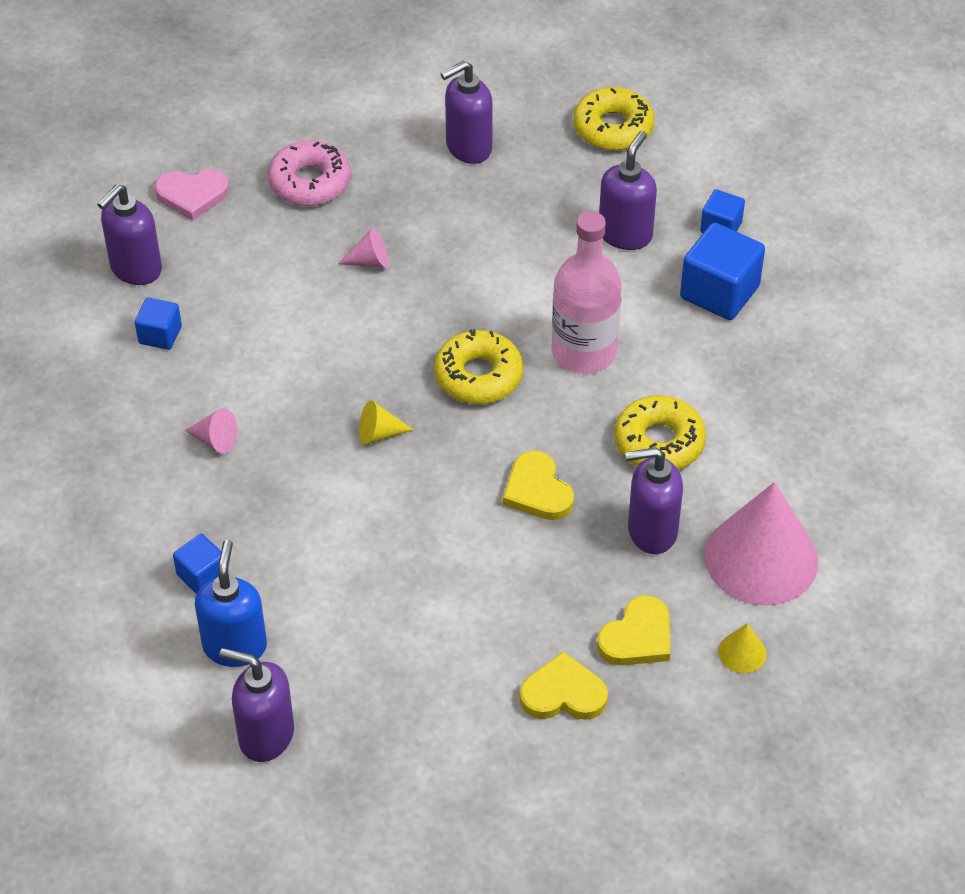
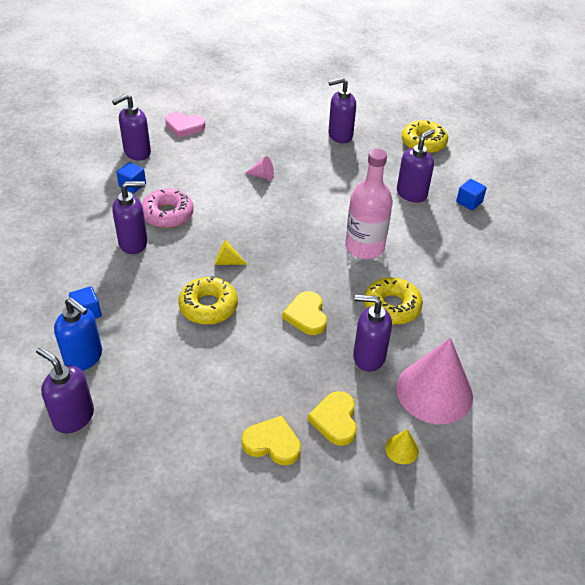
camera: 15 degrees right, 5 degrees down
(215, 440) = (133, 243): pink cone -> purple soap dispenser
(235, 646) = (84, 358): blue soap dispenser -> blue soap dispenser turned 105 degrees clockwise
(310, 182) = (248, 133): pink donut -> pink donut (168, 214)
(478, 376) = (298, 245): yellow donut -> yellow donut (208, 306)
(637, 637) = (335, 420): yellow heart -> yellow heart turned 120 degrees clockwise
(719, 292) = (457, 234): blue cube -> none

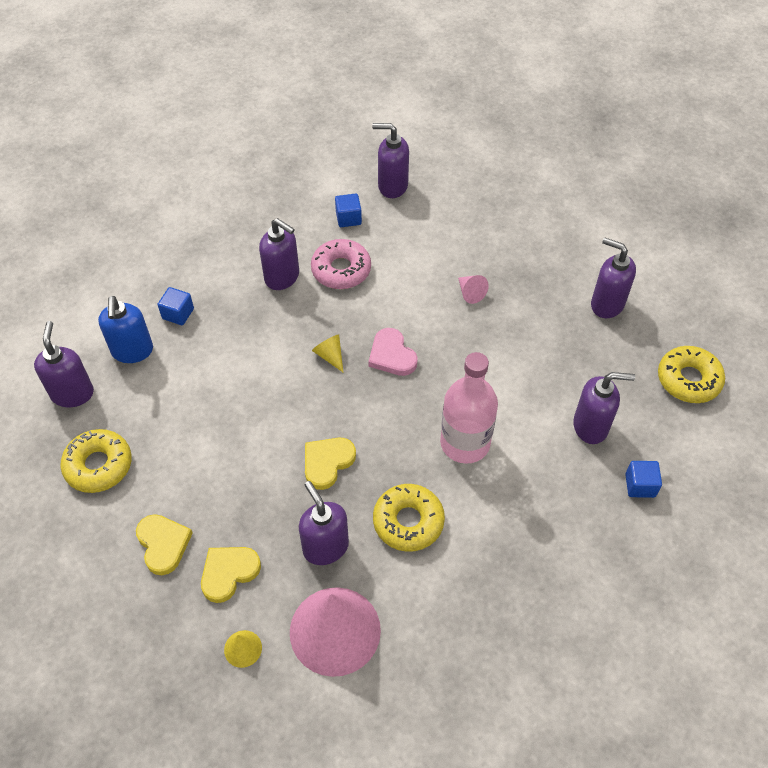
camera: 50 degrees right, 10 degrees up
(184, 126) = (467, 186): pink heart -> pink heart (392, 355)
(208, 306) = (265, 385): yellow donut -> yellow donut (98, 465)

